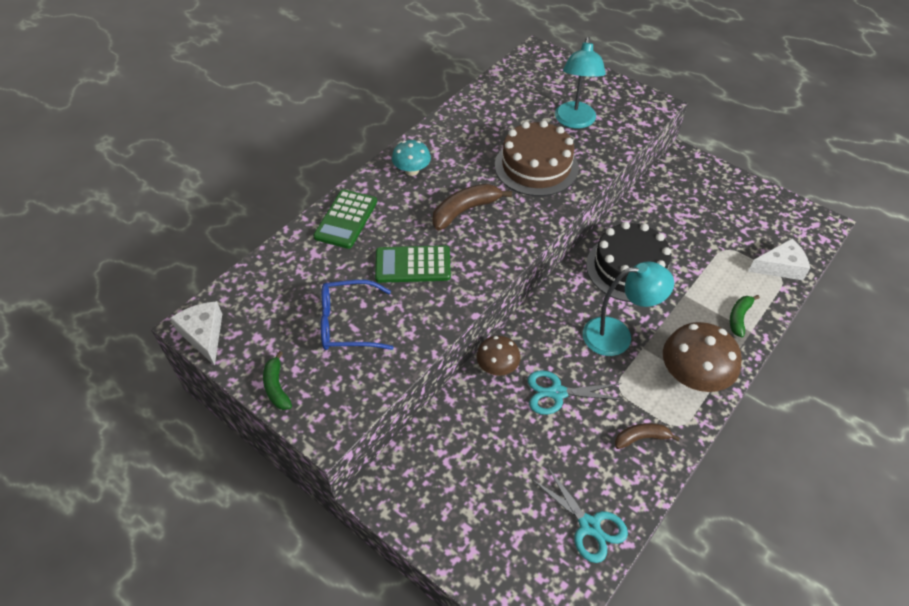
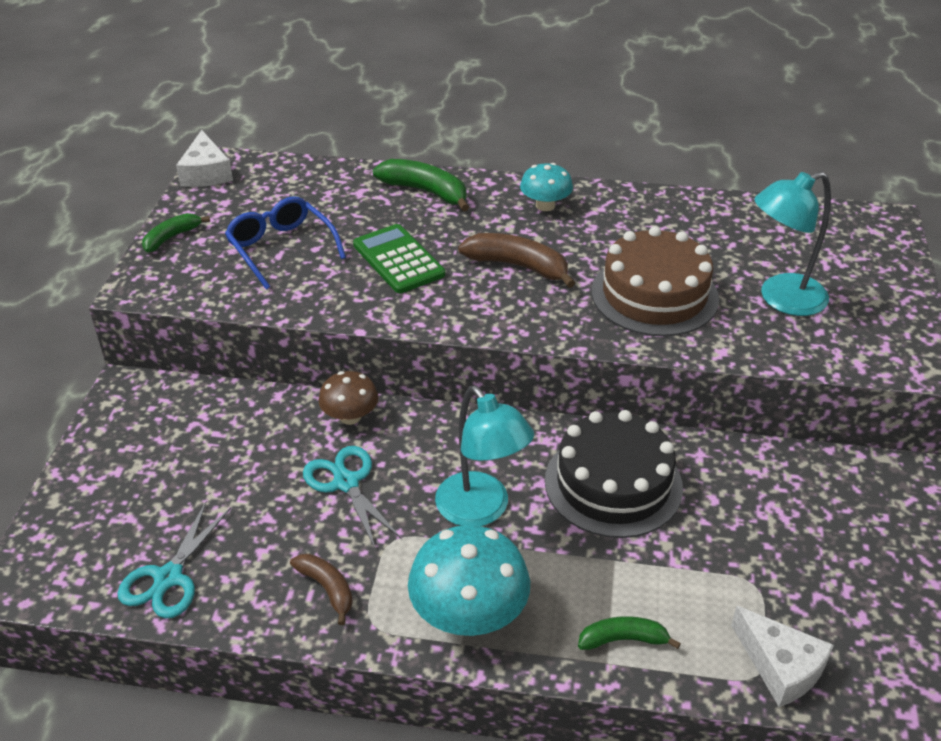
camera: 60 degrees right, 10 degrees down
(204, 335) = (206, 173): white cheese -> white cheese turned 135 degrees clockwise
(346, 219) = (425, 192): green calculator -> green banana
(693, 376) = (469, 614): brown mushroom -> turquoise mushroom

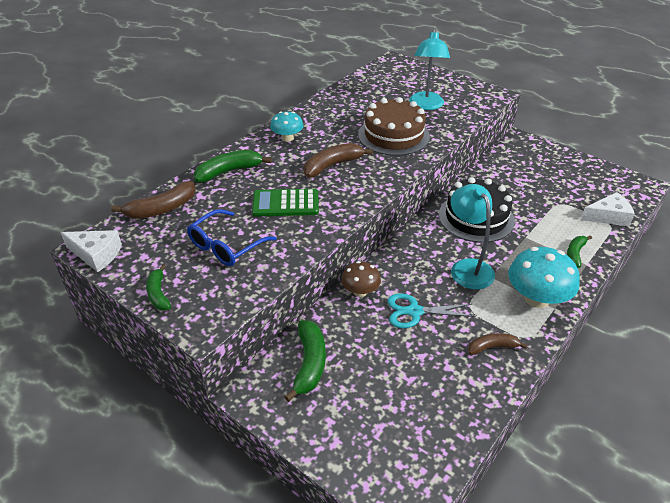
camera: 60 degrees left, 0 degrees up
(168, 578) = (446, 419): turquoise scissors -> none
(195, 420) = (309, 364): none -> green banana
(281, 248) = (226, 246): blue glasses -> blue glasses turned 45 degrees counterclockwise
(313, 177) = (161, 209): none -> brown banana
(481, 510) = (467, 267): turquoise lamp -> turquoise lamp turned 105 degrees counterclockwise

